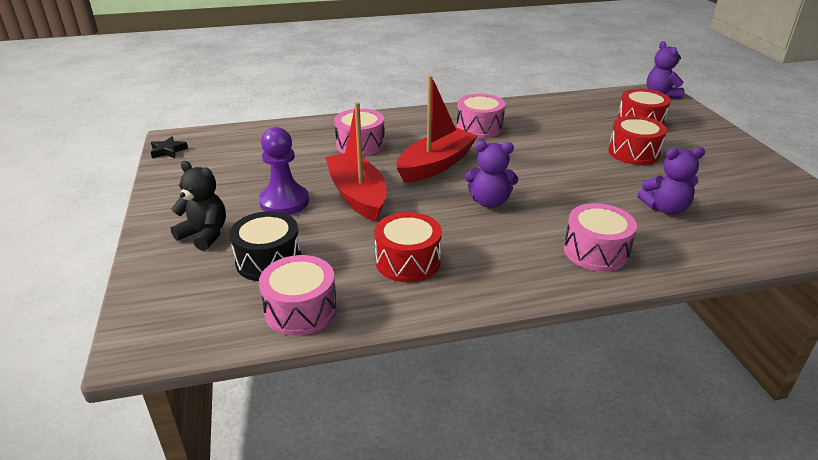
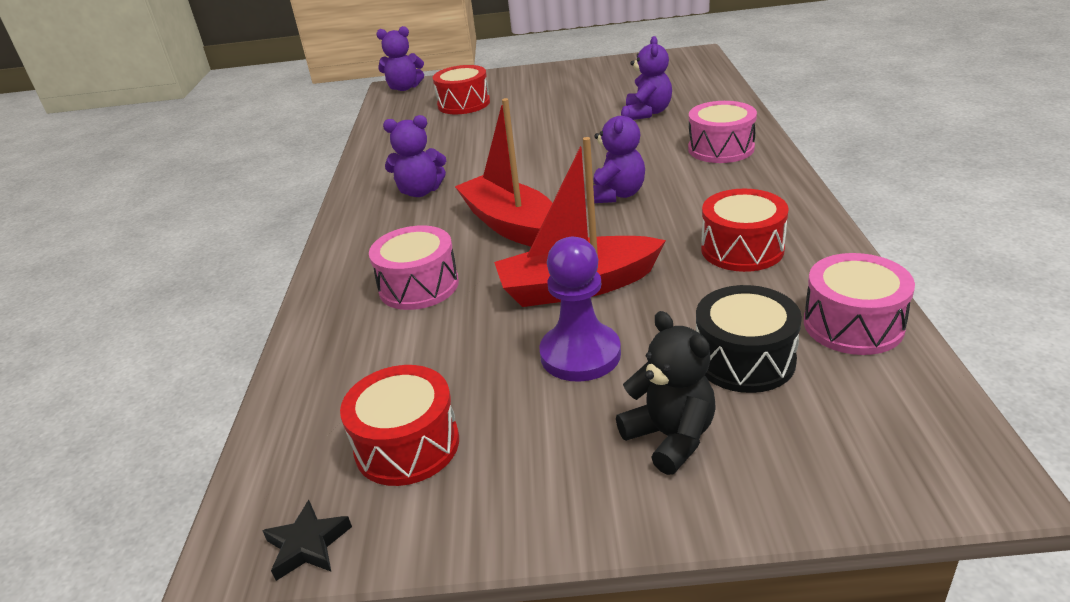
camera: 75 degrees left, 0 degrees up
(204, 235) = (670, 437): black teddy bear -> black teddy bear turned 105 degrees clockwise
(479, 128) = (420, 192): pink drum -> purple teddy bear
(633, 153) = (531, 114): red drum -> red drum (407, 445)

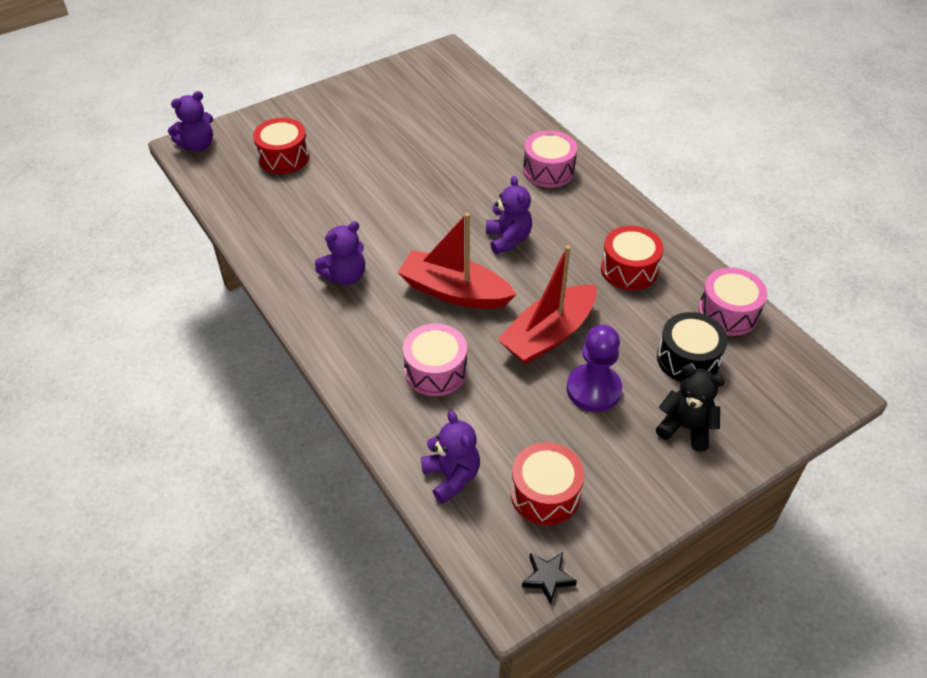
camera: 35 degrees left, 15 degrees up
(648, 113) = (462, 138): purple teddy bear -> purple teddy bear (451, 477)

